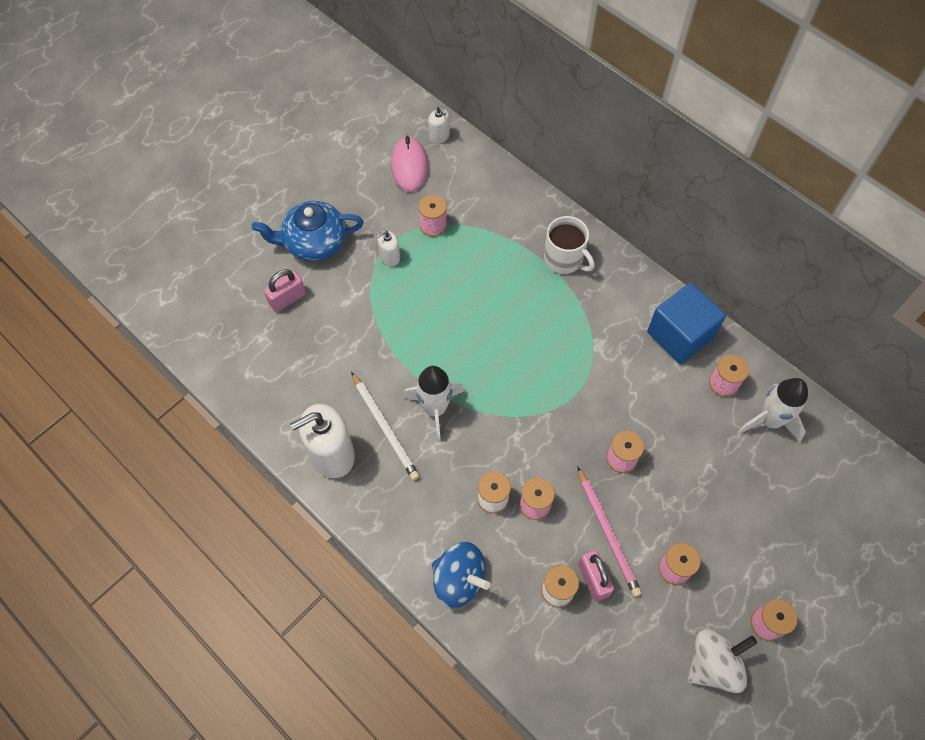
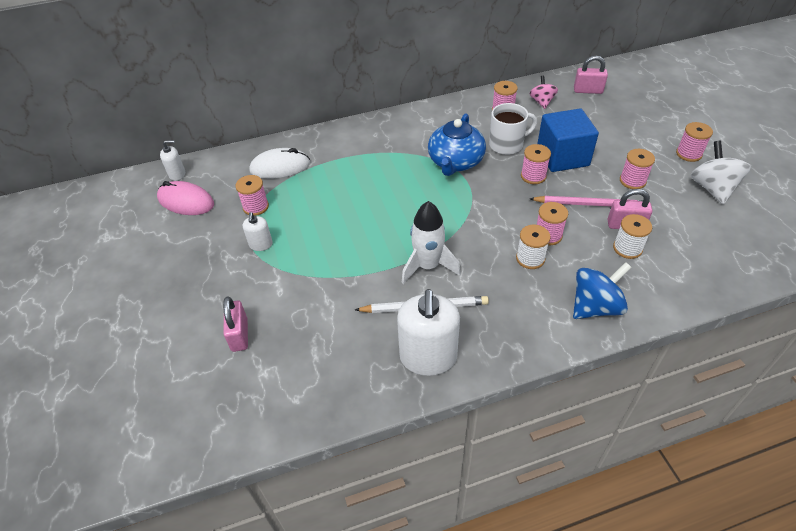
camera: 60 degrees left, 15 degrees down
(314, 242) = (198, 293): blue teapot -> blue teapot (455, 162)
(498, 214) = (280, 167): none -> white mouse
(564, 259) = (350, 147): white mug -> white mug (507, 145)
(680, 335) = (453, 116): blue cube -> blue cube (562, 157)
(769, 421) = (542, 102): white rocket -> pink spinning top
(830, 467) = (588, 90): none -> pink padlock

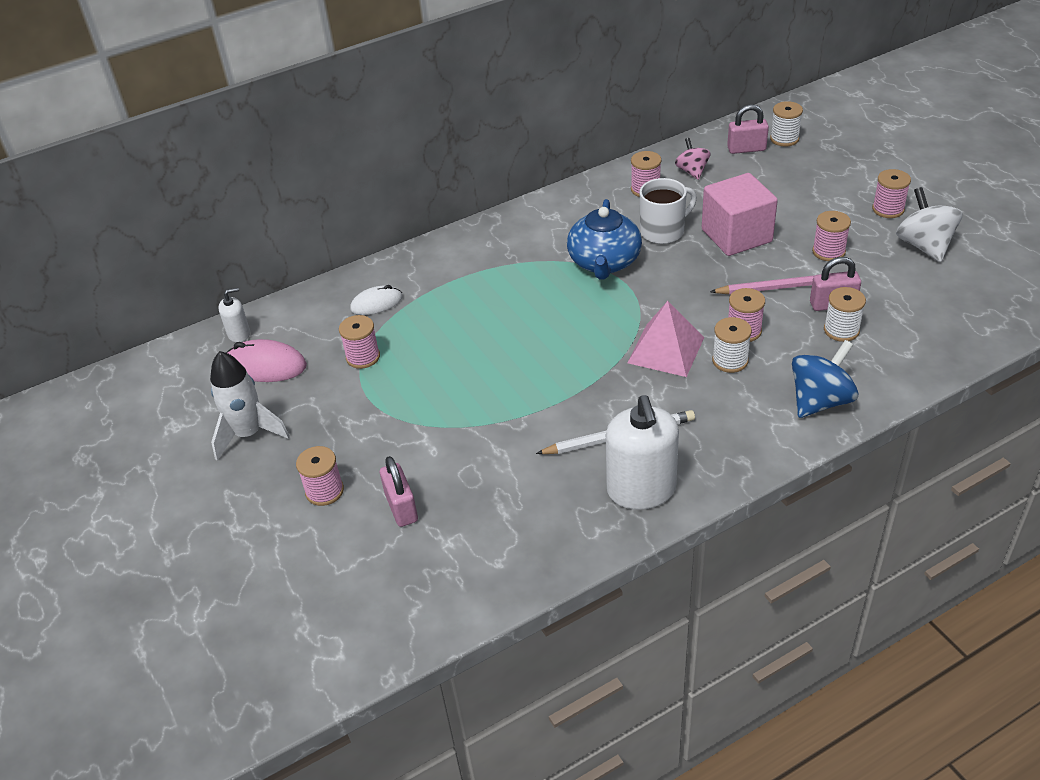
camera: 10 degrees left, 5 degrees down
(261, 244) = (388, 401): white soap dispenser -> none
(280, 167) = (376, 303): white mouse -> white mouse, size x0.67
(428, 266) = (608, 390): white rocket -> white rocket (248, 434)
(482, 240) = (665, 350): none -> pink pyramid
(533, 176) = (706, 264): pink spool -> pink spool (324, 491)
(562, 157) = (736, 235): blue cube -> pink cube
(619, 87) = (784, 139): none -> white spool

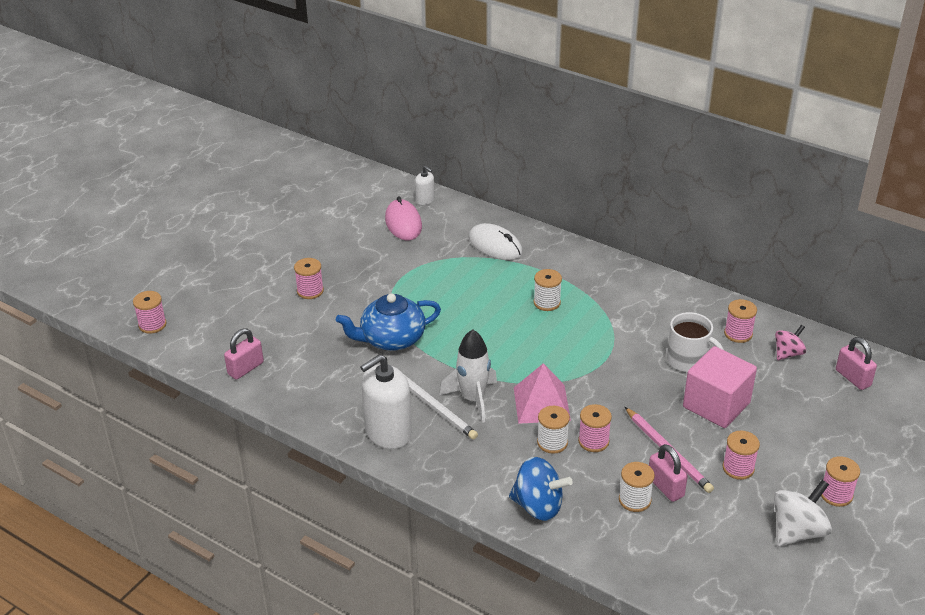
camera: 60 degrees right, 5 degrees down
(248, 434) = (340, 241): white rocket -> white rocket (473, 399)
(363, 357) = (437, 260): pink spool -> pink spool (152, 325)
(376, 303) = (495, 245): white mouse -> white mouse, size x1.50
(401, 507) = (313, 328): pink padlock -> pink padlock (245, 368)
(604, 262) = (622, 340): blue teapot -> blue teapot (391, 339)
(784, 139) = (892, 398): white spool -> white spool (547, 302)

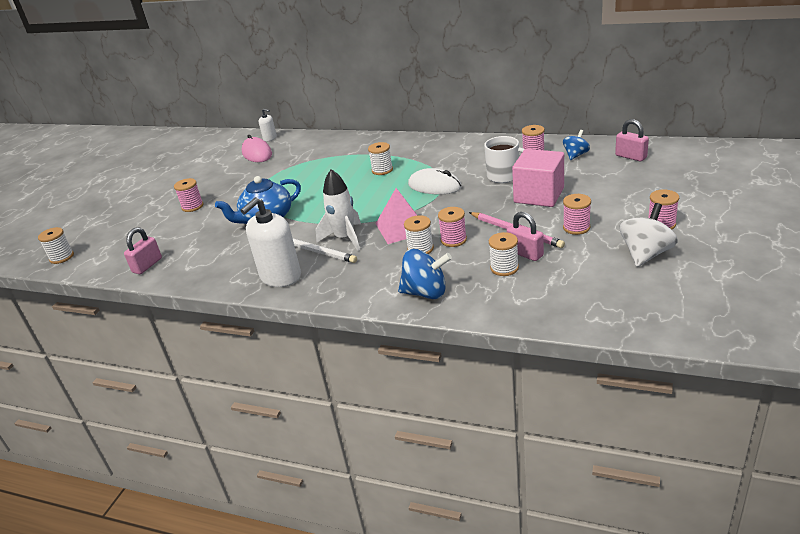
camera: 10 degrees left, 5 degrees down
(152, 325) = (62, 257): pink spool -> white spool
(495, 245) = (331, 149): white mouse -> white mouse (434, 186)
(788, 353) = (575, 155): pink spinning top -> blue spinning top

